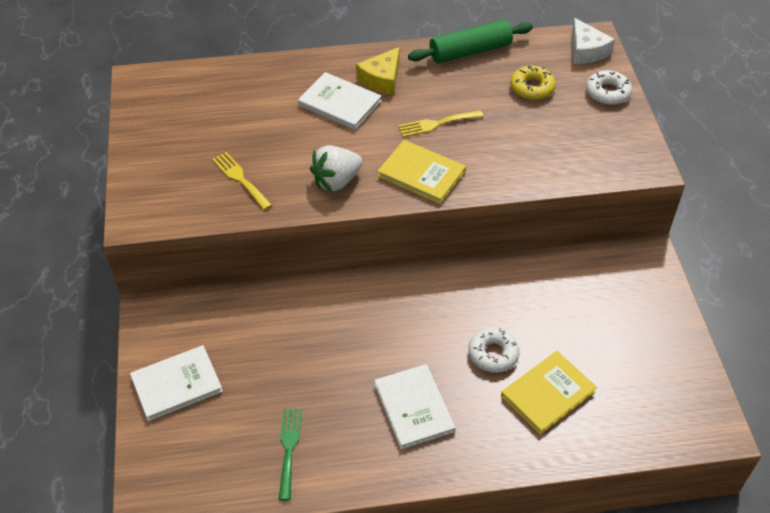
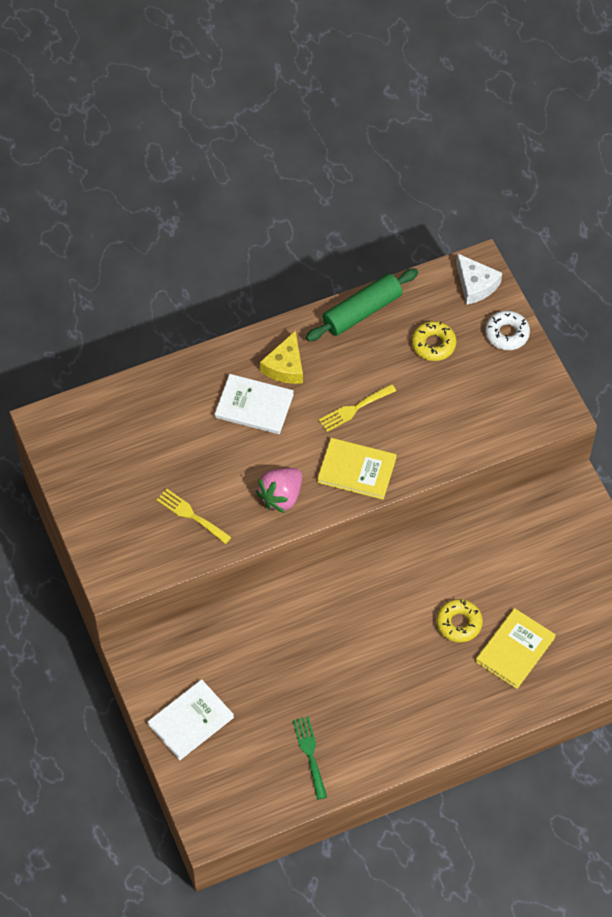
camera: 15 degrees left, 10 degrees up
(336, 181) = (281, 496): white strawberry -> pink strawberry
(414, 408) = (404, 691): white book -> none
(493, 354) = (459, 623): white donut -> yellow donut

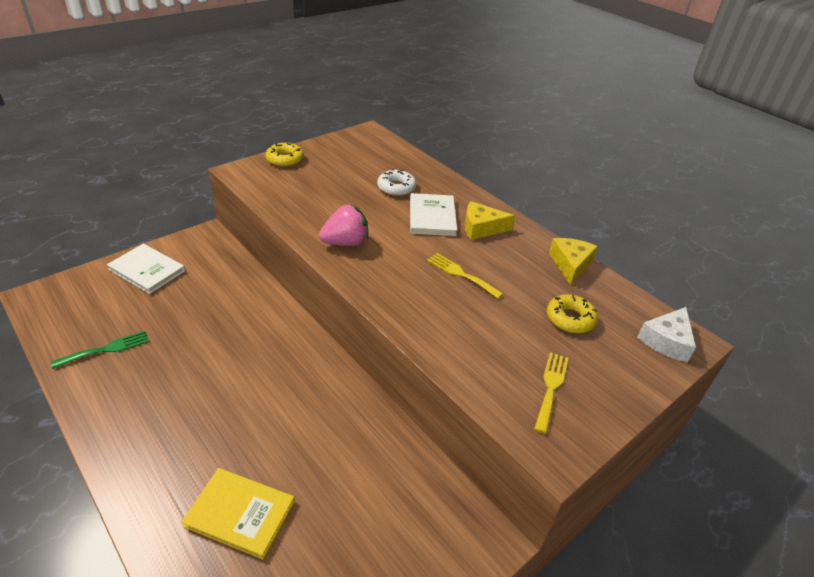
camera: 70 degrees right, 20 degrees down
(191, 515) = (311, 199): yellow fork -> yellow fork (550, 387)
(281, 496) = (345, 243): pink strawberry -> pink strawberry turned 135 degrees clockwise
(356, 470) = (393, 285): yellow book -> none
(362, 311) = (570, 264): green rolling pin -> yellow cheese
(459, 623) = (269, 447): yellow donut -> yellow donut (285, 159)
(507, 334) = (627, 378): white donut -> white donut (396, 188)

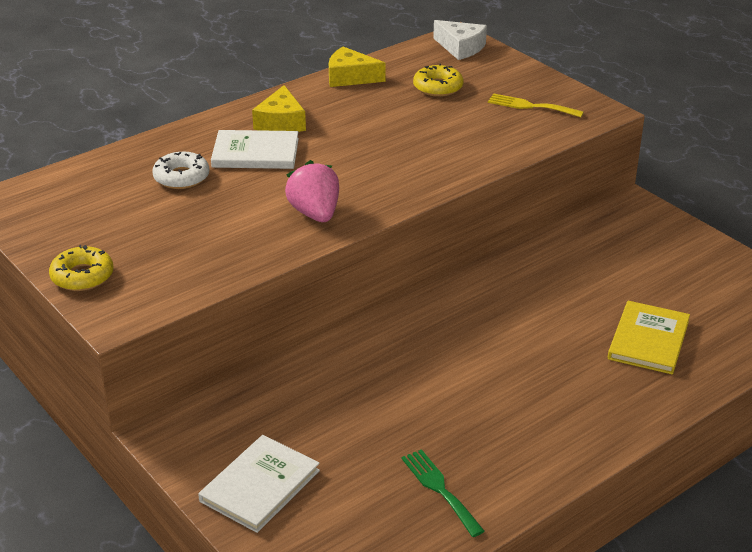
camera: 85 degrees left, 5 degrees down
(461, 274) = (373, 139): yellow fork -> none

